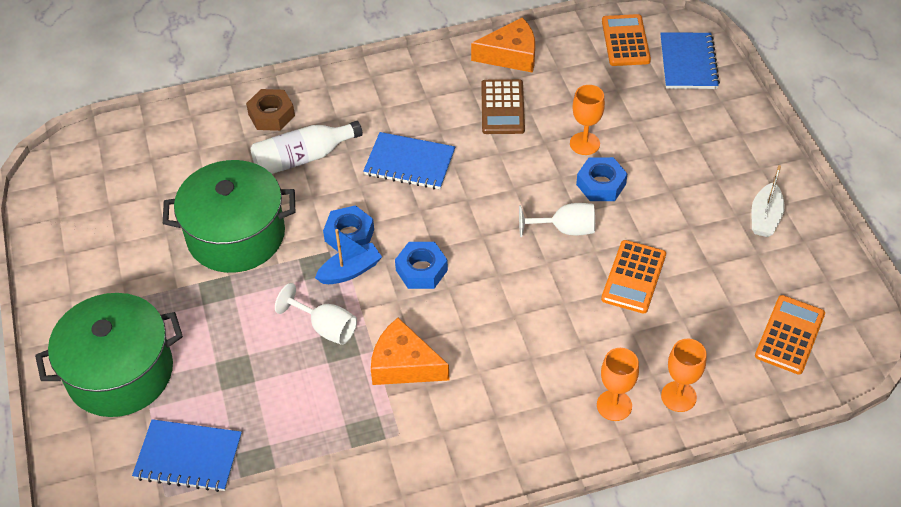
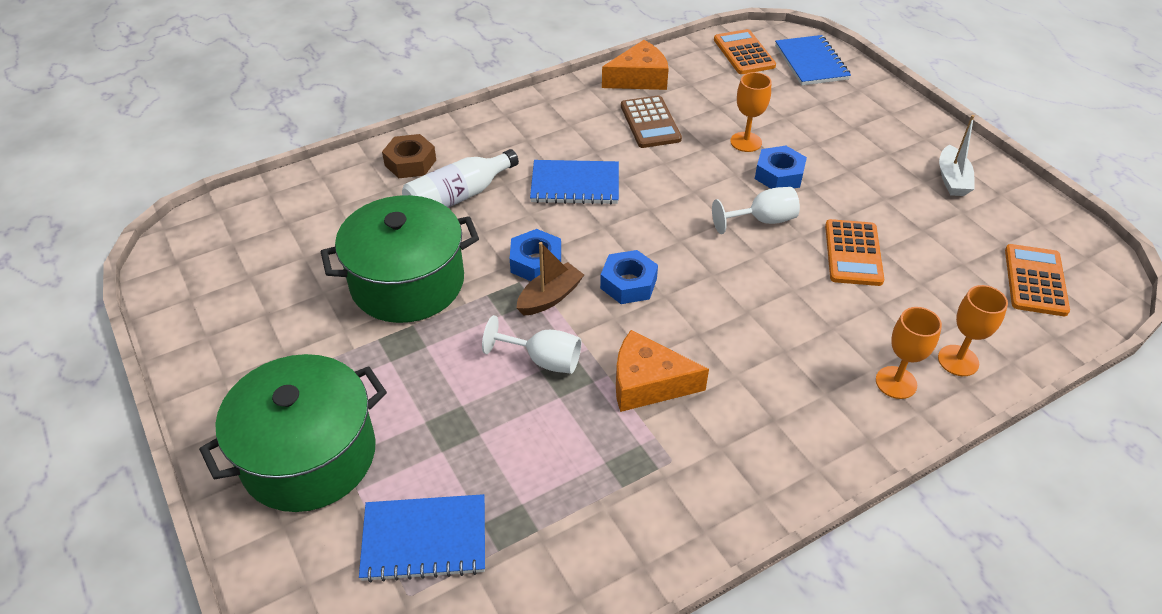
camera: 15 degrees left, 5 degrees down
(350, 271) = (550, 297): blue boat -> brown boat

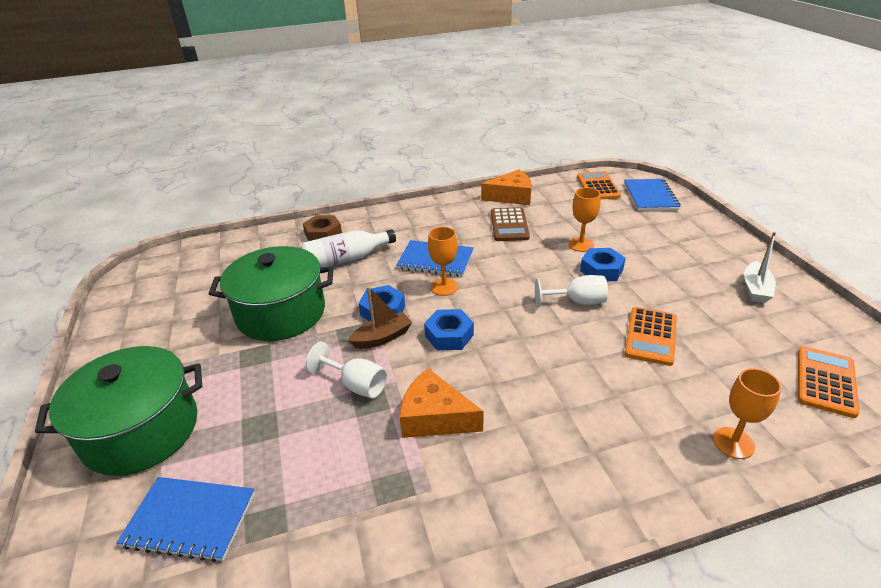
camera: 15 degrees right, 10 degrees down
(896, 382) = (665, 453): orange goblet -> orange goblet (444, 287)

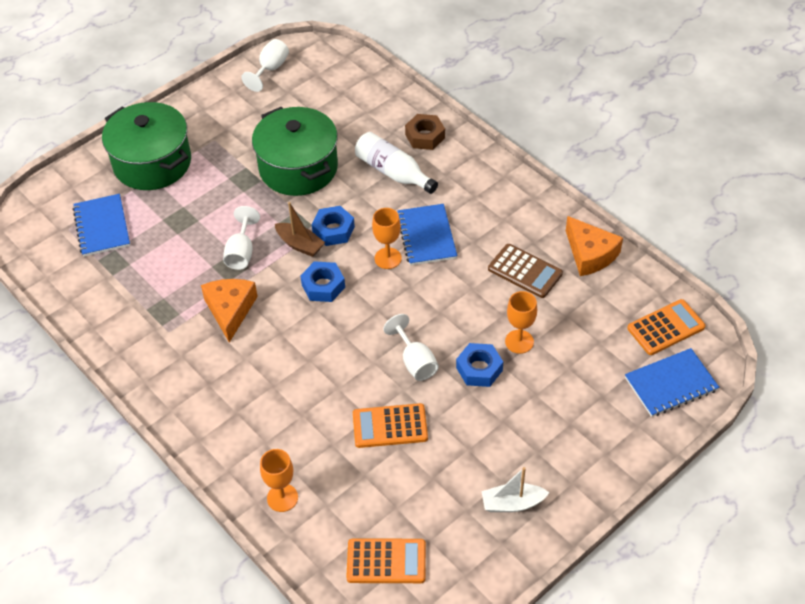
camera: 65 degrees right, 15 degrees up
(130, 299) = (270, 69): none -> white goblet
(509, 225) = (525, 271): brown calculator -> brown calculator turned 120 degrees counterclockwise

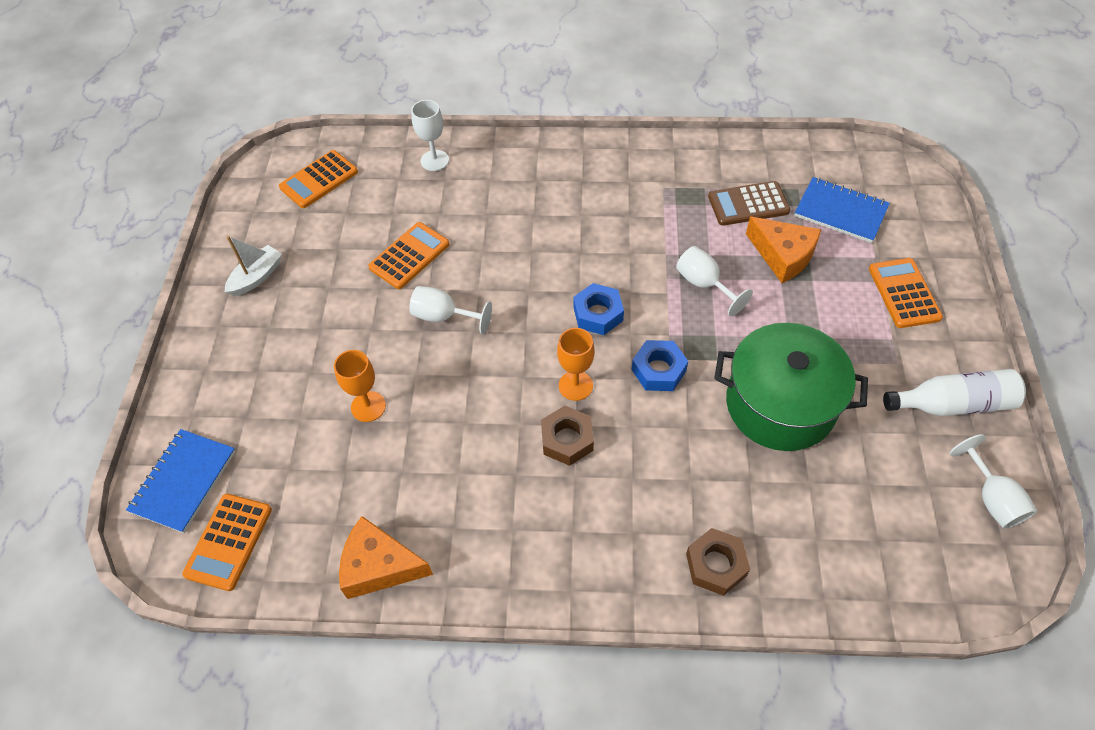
camera: 135 degrees right, 5 degrees up
(152, 163) = (904, 293): green pot -> orange calculator
(230, 310) = (642, 236): orange cheese -> orange cheese (783, 255)
(282, 498) = (434, 160): orange goblet -> white goblet
(300, 244) = (667, 332): brown boat -> none
(393, 172) = (688, 484): white bottle -> white bottle (952, 404)
(426, 236) = (567, 439): blue notebook -> brown nut
(479, 369) = (381, 353): blue nut -> none
(525, 271) = (430, 484): brown calculator -> brown calculator (748, 204)

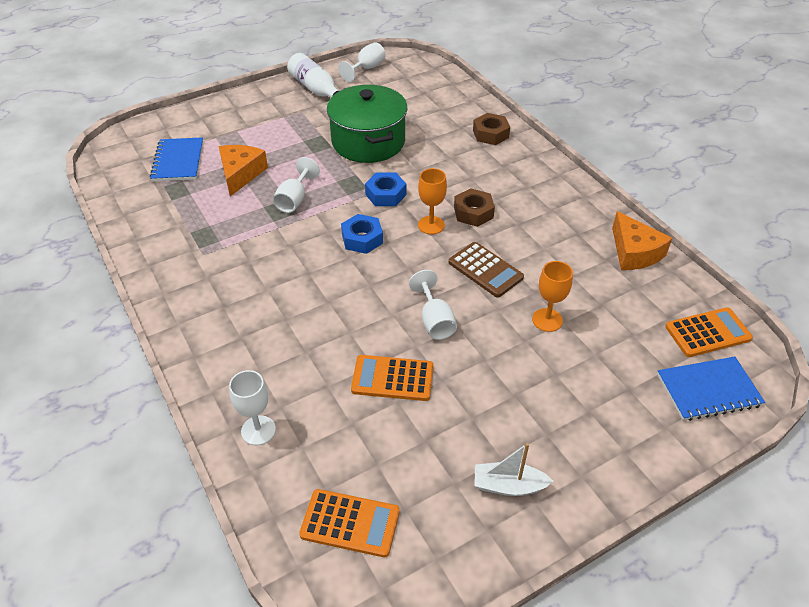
camera: 125 degrees left, 10 degrees down
(748, 204) = (196, 204): brown calculator -> brown calculator (485, 270)
(904, 293) = (241, 120): orange calculator -> none

